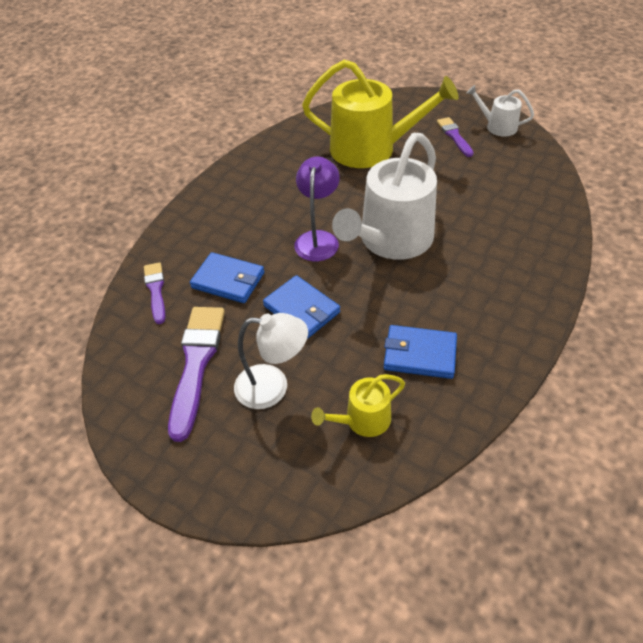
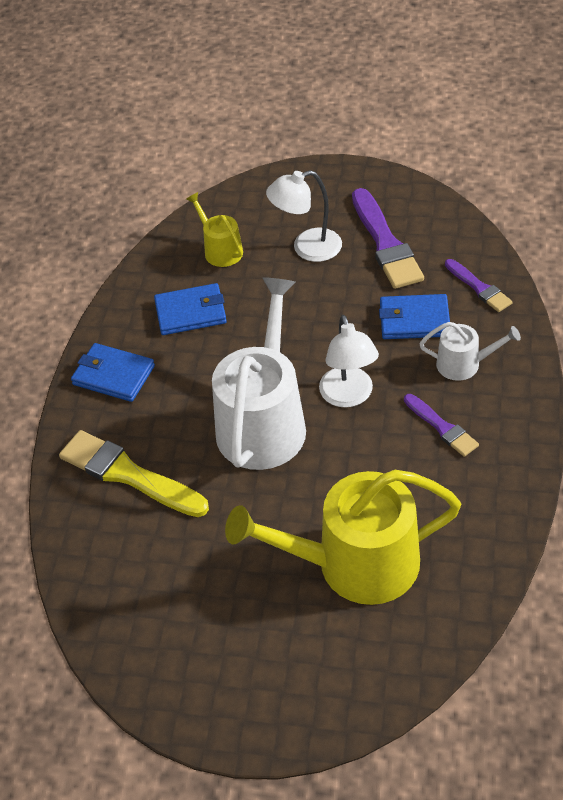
camera: 160 degrees right, 0 degrees up
(302, 309) = (320, 316): blue wallet -> blue wallet (113, 375)
(318, 239) = (349, 396): purple lamp -> white lamp
(363, 420) = (220, 250): yellow watering can -> yellow watering can turned 75 degrees counterclockwise
(454, 136) = (240, 635): purple brush -> purple brush (442, 427)
(497, 126) = (177, 682): white watering can -> white watering can (464, 364)
(509, 234) = (128, 474): none -> yellow brush

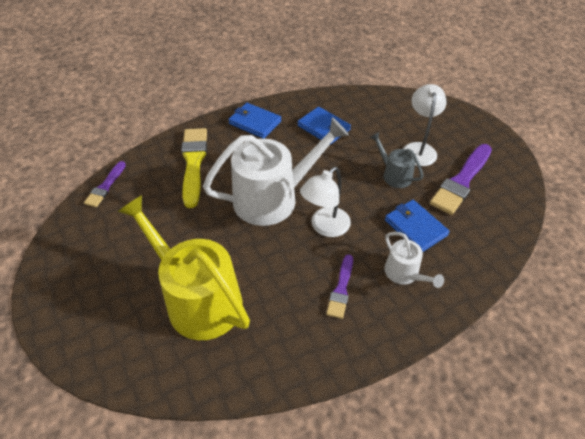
camera: 50 degrees right, 0 degrees up
(113, 375) = (255, 122): blue wallet -> blue wallet turned 45 degrees counterclockwise
(220, 250) = (379, 115): yellow watering can -> none
(307, 248) = (419, 149): white lamp -> white lamp turned 60 degrees clockwise
(326, 293) = (394, 175): none -> grey watering can
(479, 288) = (477, 248): purple brush -> purple brush (105, 186)

